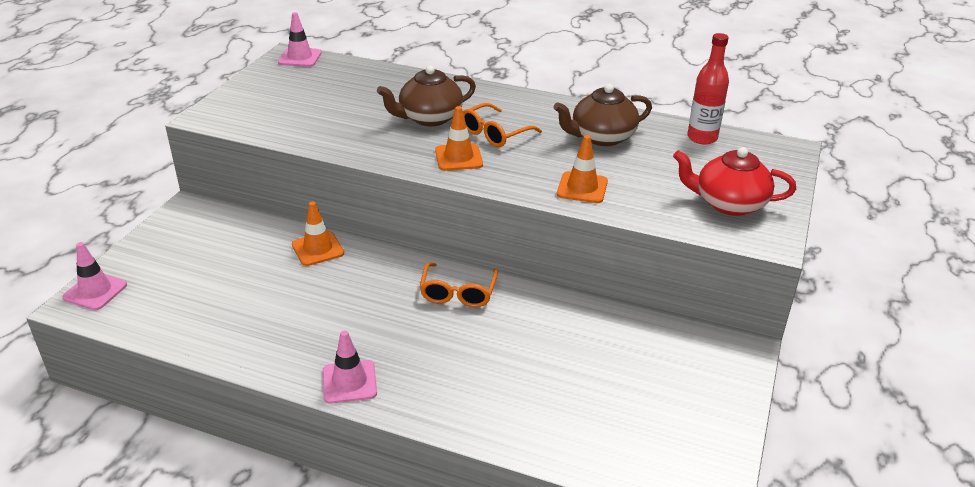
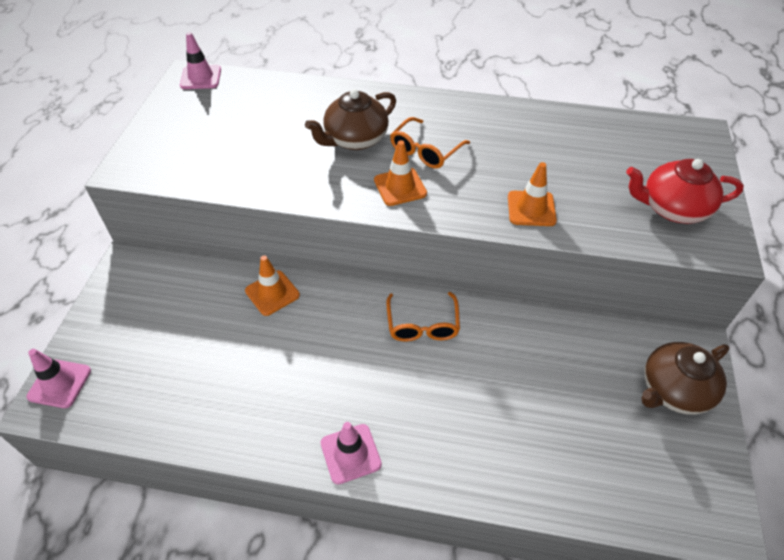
camera: 10 degrees left, 15 degrees up
(601, 137) = (528, 141): brown teapot -> brown teapot (673, 390)
(702, 138) = (620, 130): red bottle -> none

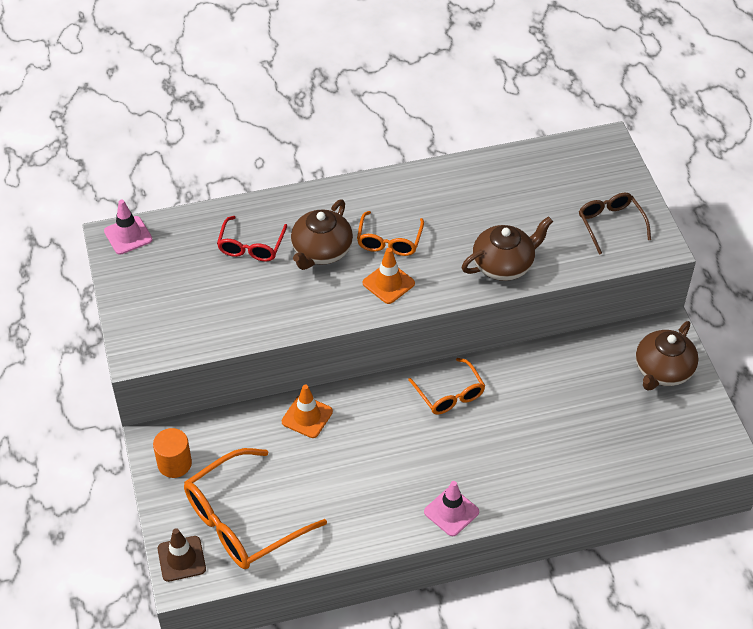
camera: 25 degrees left, 0 degrees up
(59, 383) = (181, 559): pink traffic cone -> brown traffic cone
(127, 289) = (174, 463): none -> orange cylinder
(144, 370) = (244, 520): none -> orange glasses
(296, 116) = (251, 246): none -> red glasses
(531, 209) = (504, 265): orange traffic cone -> brown teapot
(672, 208) = (611, 225): red teapot -> brown glasses

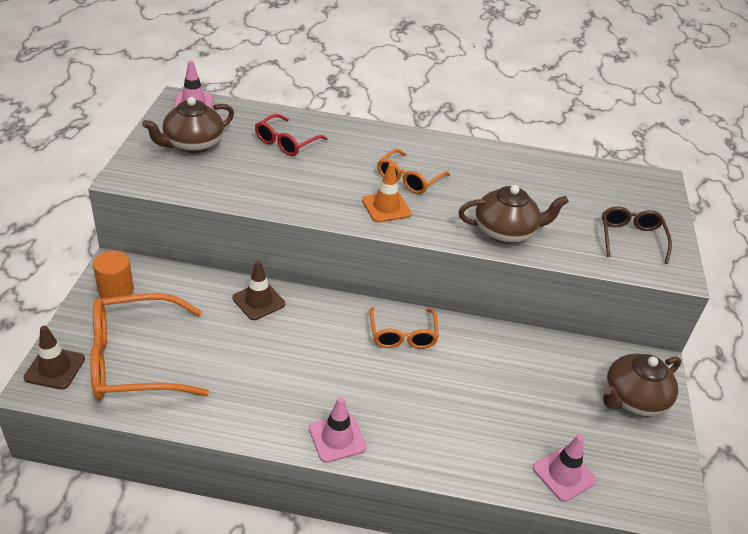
camera: 20 degrees right, 10 degrees down
(307, 416) = (258, 301): orange traffic cone -> brown traffic cone
(321, 251) = (343, 165): brown teapot -> brown teapot (193, 144)
(637, 462) = (564, 474): none -> pink traffic cone

